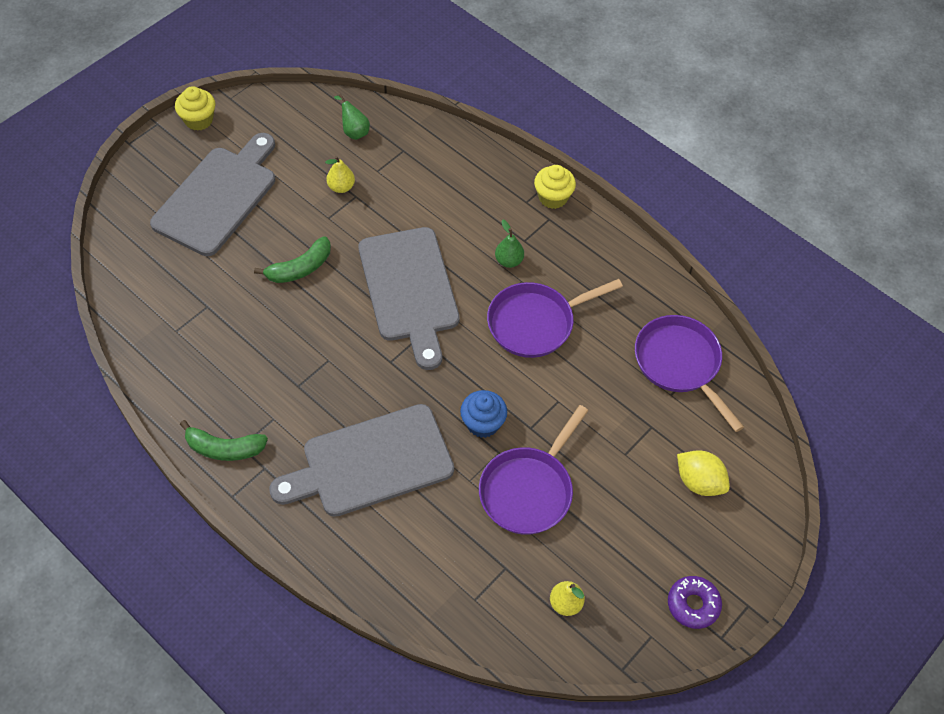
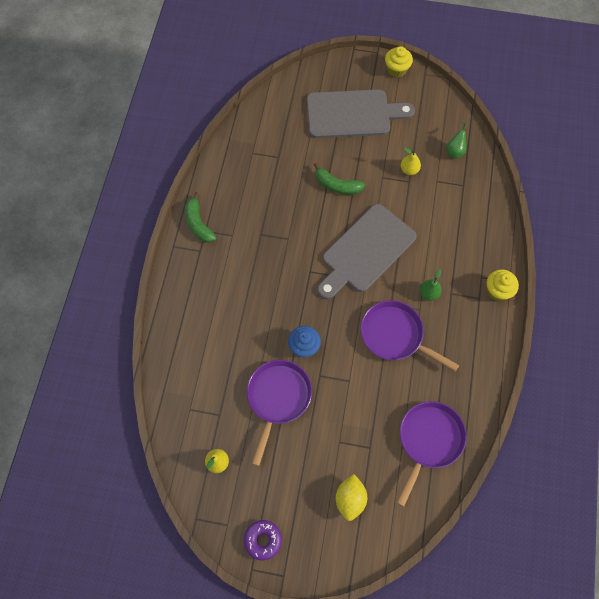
camera: 60 degrees right, 10 degrees up
(371, 462) = (238, 302): grey cutting board -> none
(529, 489) = (278, 398): purple pan -> purple pan turned 105 degrees clockwise

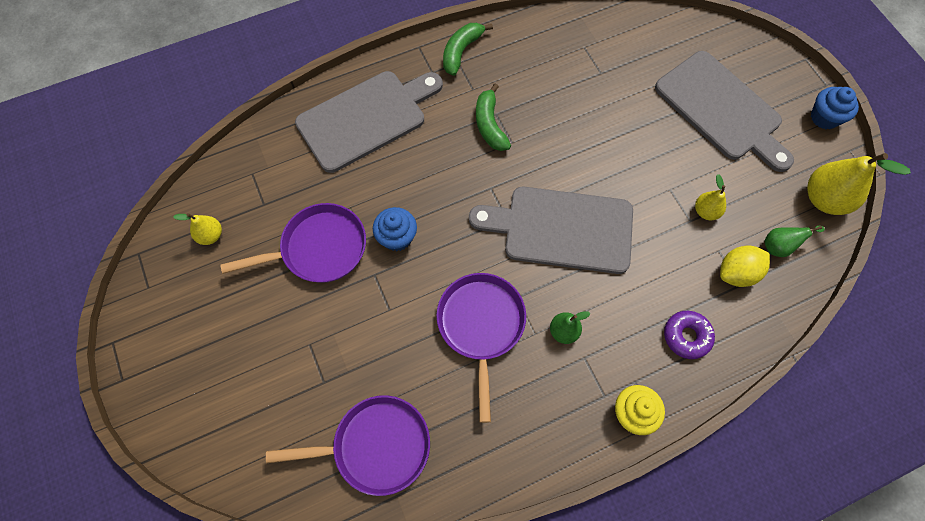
camera: 55 degrees right, 0 degrees up
(203, 312) = (366, 118): none -> grey cutting board
(263, 540) = (150, 333): purple donut -> purple donut (686, 336)
(337, 185) = (617, 149): green banana -> green banana (490, 125)
(350, 499) = (249, 398): yellow lemon -> yellow lemon (736, 273)
(396, 69) = (824, 117): yellow cupcake -> blue cupcake
(444, 108) = (824, 199): none -> yellow pear

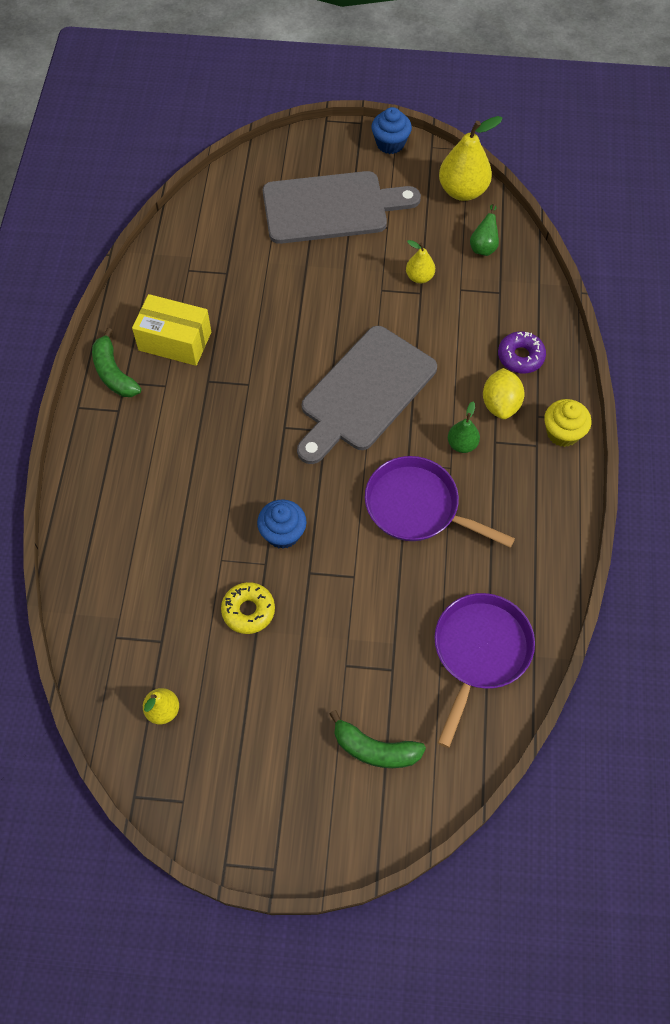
camera: 60 degrees left, 5 degrees down
(318, 249) = (248, 611): purple pan -> yellow donut
(366, 118) = (129, 497): grey cutting board -> none
(490, 125) = (216, 392): green banana -> green banana (375, 749)
(515, 73) = (175, 341): none -> yellow box
(736, 273) = (488, 289): yellow lemon -> yellow lemon (500, 404)

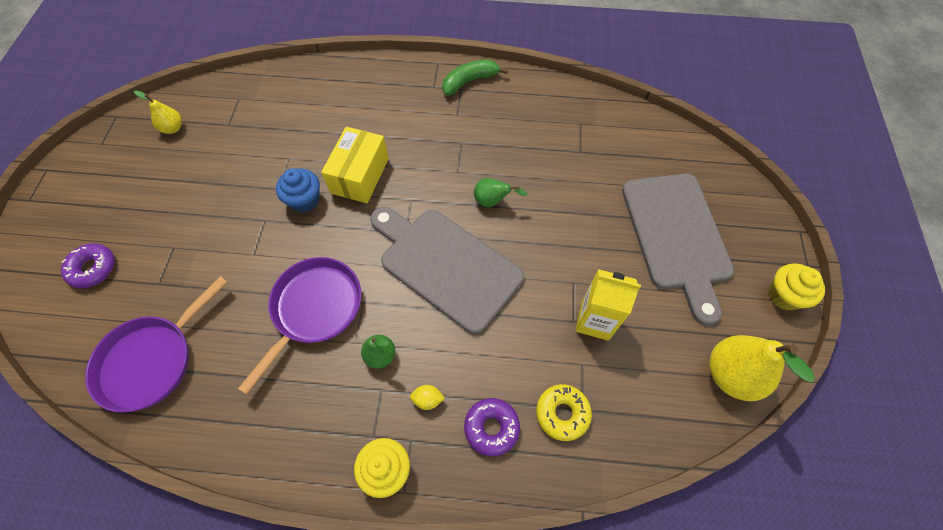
camera: 90 degrees right, 0 degrees up
(175, 341) = (502, 118): yellow box -> yellow box (360, 175)
(248, 611) = (239, 178): yellow donut -> yellow donut (562, 413)
(375, 749) = (93, 269): green banana -> purple donut
(390, 144) = (784, 295): blue cupcake -> yellow cupcake
(419, 277) = (594, 320): yellow pear -> yellow carton
(479, 652) = (152, 360): purple pan -> purple pan turned 105 degrees clockwise
(483, 246) = (649, 395): green pear -> green pear (492, 201)
(500, 404) = (427, 399): yellow lemon -> yellow lemon, size x0.53

